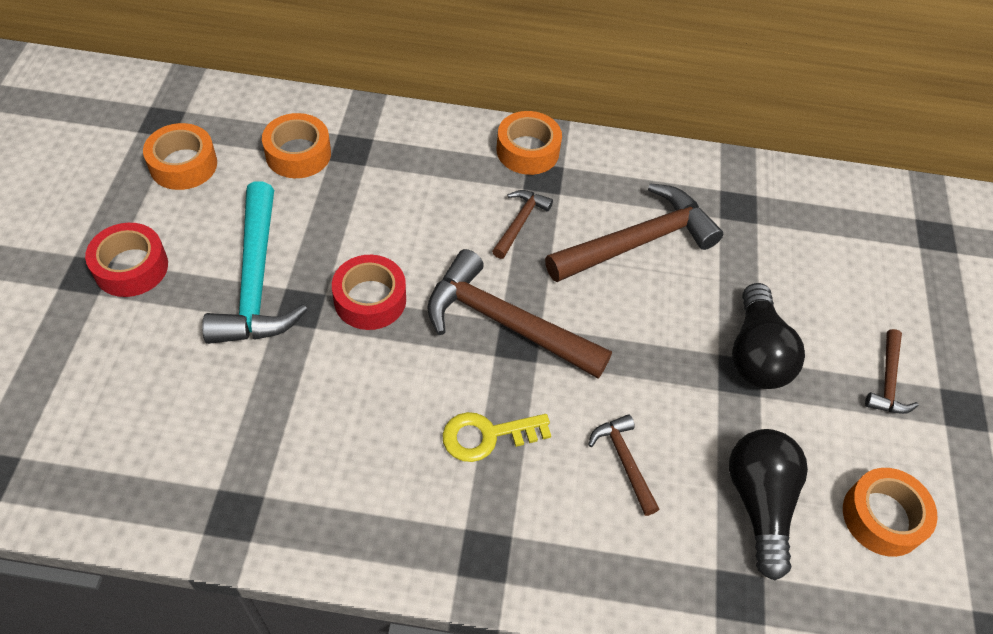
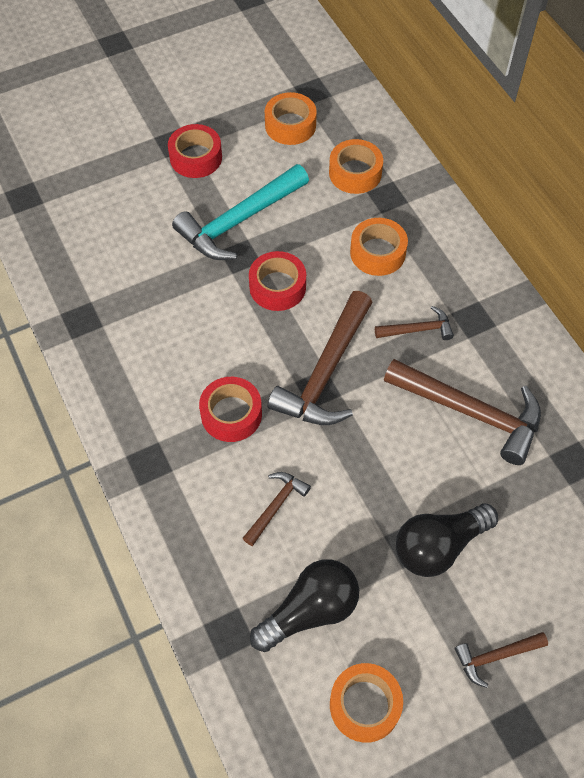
camera: 60 degrees right, 5 degrees up
(487, 436) = (231, 414): yellow key -> red tape
(505, 323) = (325, 372): brown hammer -> brown hammer turned 150 degrees counterclockwise
(527, 151) = (488, 294): orange tape -> orange tape (377, 253)

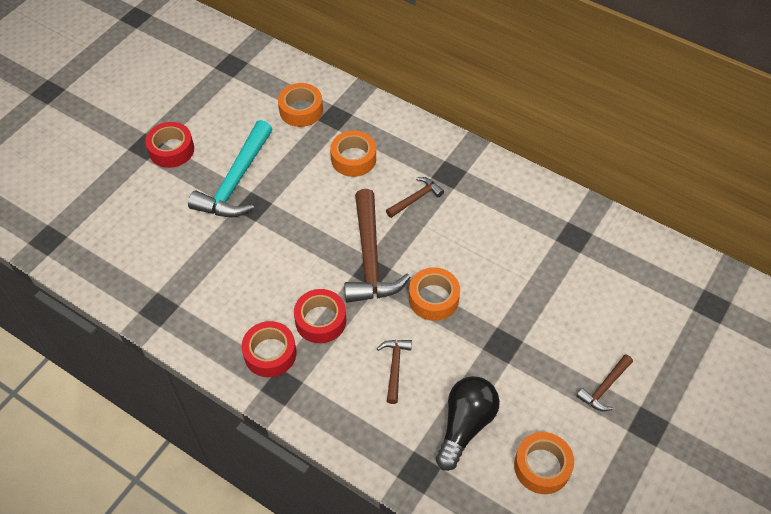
camera: 30 degrees left, 5 degrees down
(277, 287) = (296, 215): red tape -> red tape (270, 353)
(290, 125) = (230, 96): orange tape -> orange tape (433, 298)
(439, 546) = (523, 336): black light bulb -> none
(471, 412) = (487, 237): brown hammer -> none

